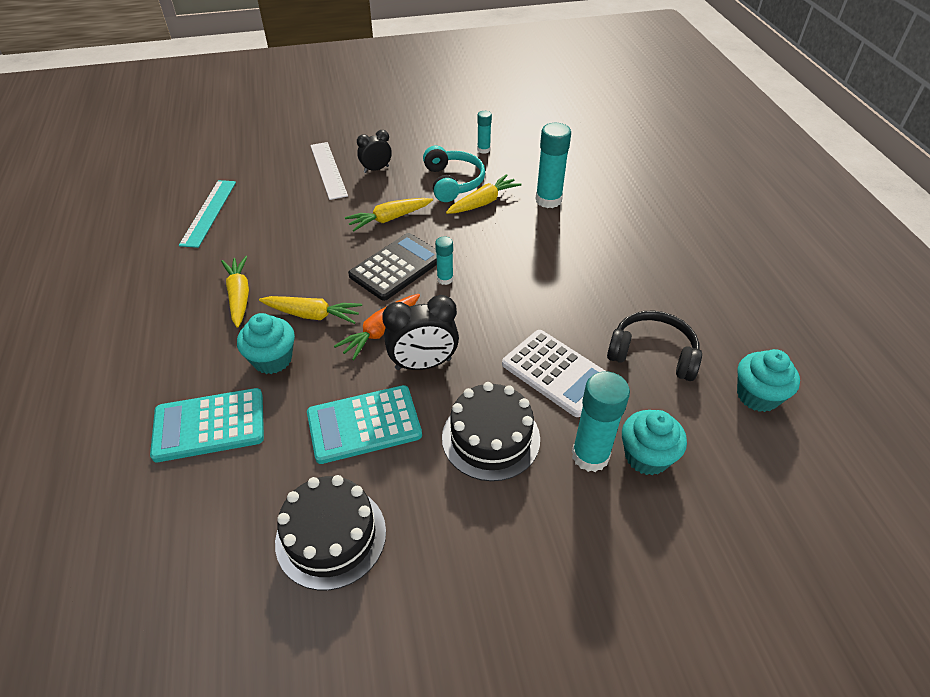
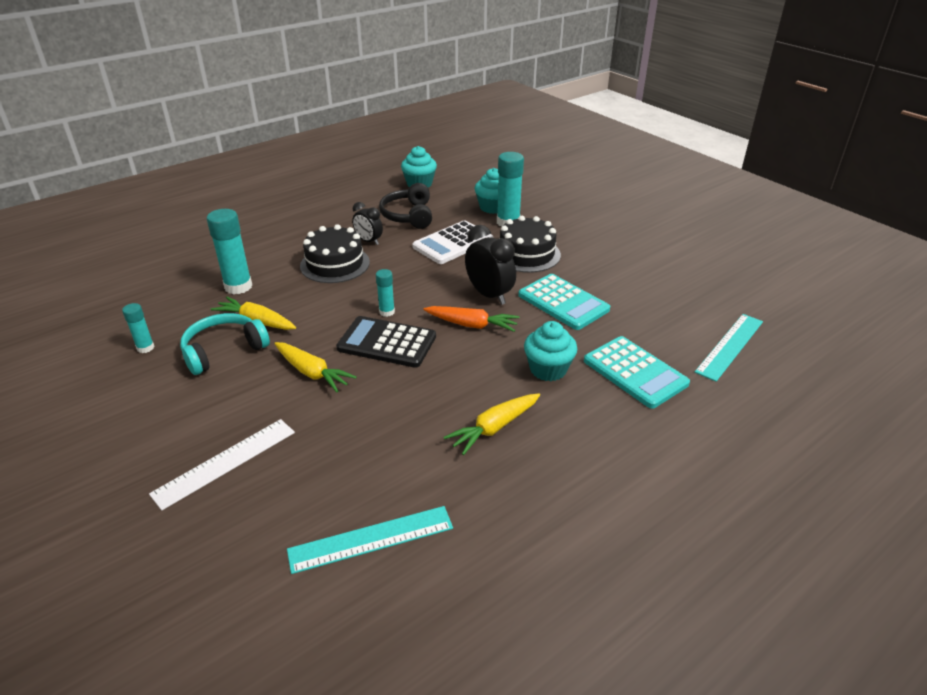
camera: 115 degrees left, 10 degrees down
(161, 550) = (730, 346): none -> turquoise ruler
(312, 315) = (482, 368): yellow carrot -> none
(331, 536) = (647, 287): black cake -> black cake (335, 264)
(376, 169) = (211, 418): black clock -> black clock (369, 241)
(557, 373) = (453, 243): white calculator -> white calculator turned 150 degrees counterclockwise

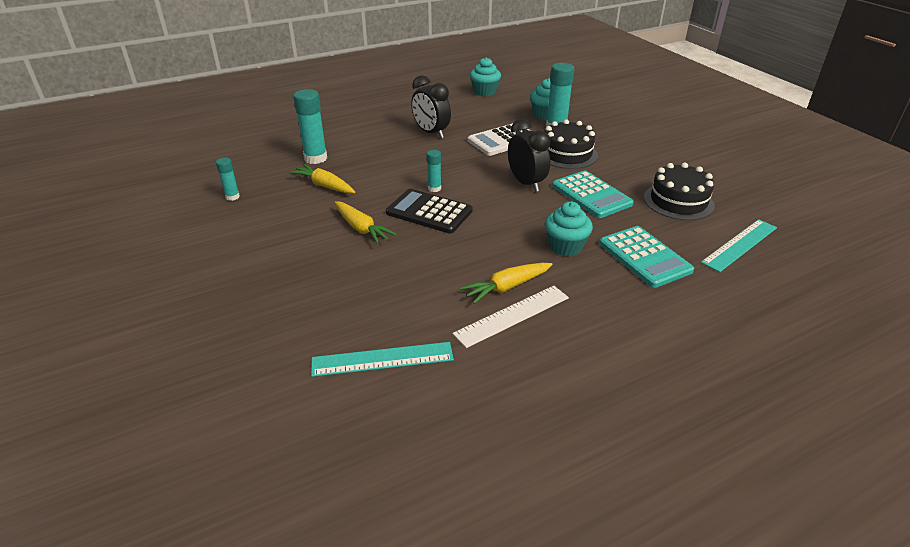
camera: 10 degrees right, 0 degrees up
(224, 350) = (293, 205): turquoise headphones -> none
(225, 462) = (277, 287): white ruler -> white ruler (512, 315)
(335, 264) = (398, 148): black cake -> black cake (678, 201)
(369, 241) = (431, 133): black clock -> black clock, size x1.59
(408, 215) = (469, 116): black headphones -> none
(471, 325) = (505, 205): orange carrot -> none

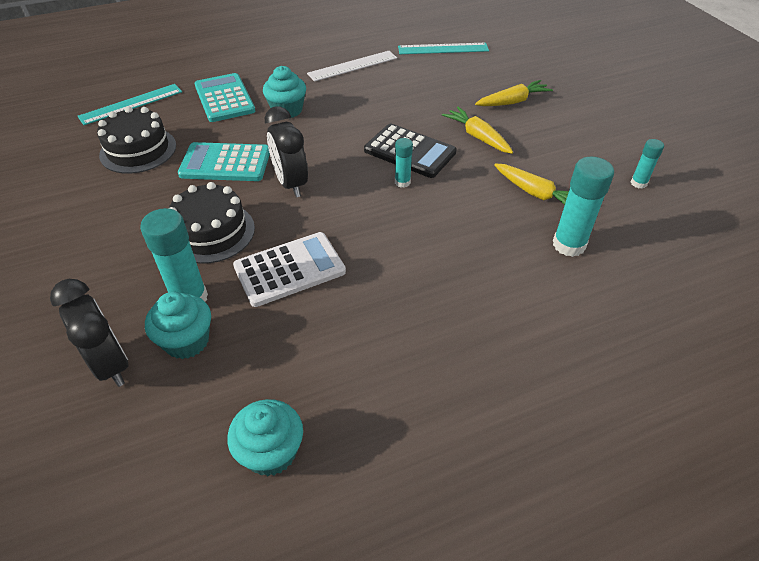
camera: 175 degrees left, 10 degrees up
(431, 133) = (401, 297): black clock -> black clock (111, 364)
(507, 287) = (350, 82): yellow carrot -> yellow carrot (512, 102)
(591, 195) = (225, 163): turquoise calculator -> turquoise calculator turned 60 degrees counterclockwise

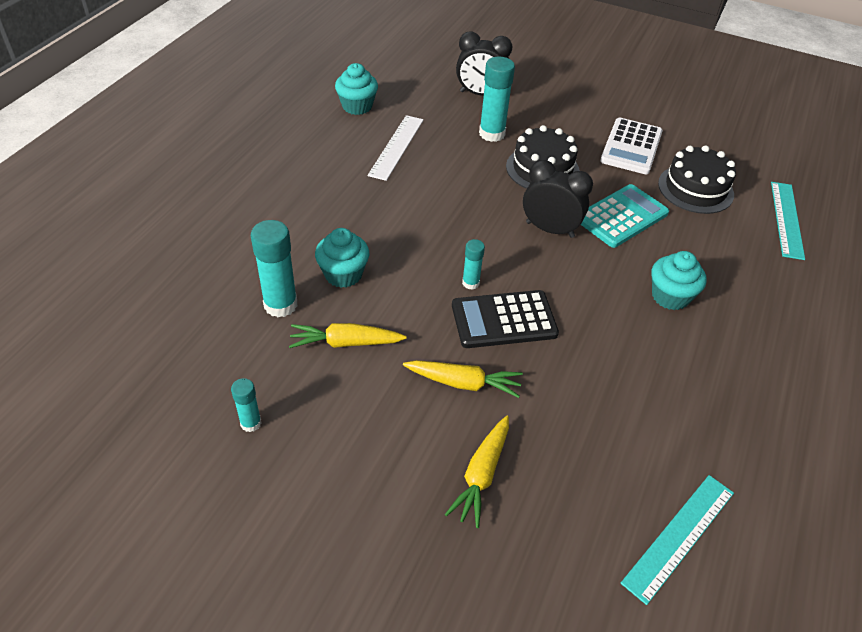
camera: 135 degrees right, 0 degrees up
(187, 341) = (460, 118): turquoise cupcake -> turquoise cupcake (343, 274)
(224, 98) = (739, 273): turquoise calculator -> none
(289, 269) = (460, 176): white calculator -> white calculator (631, 147)
(352, 66) = (719, 408): white ruler -> white ruler (396, 147)

